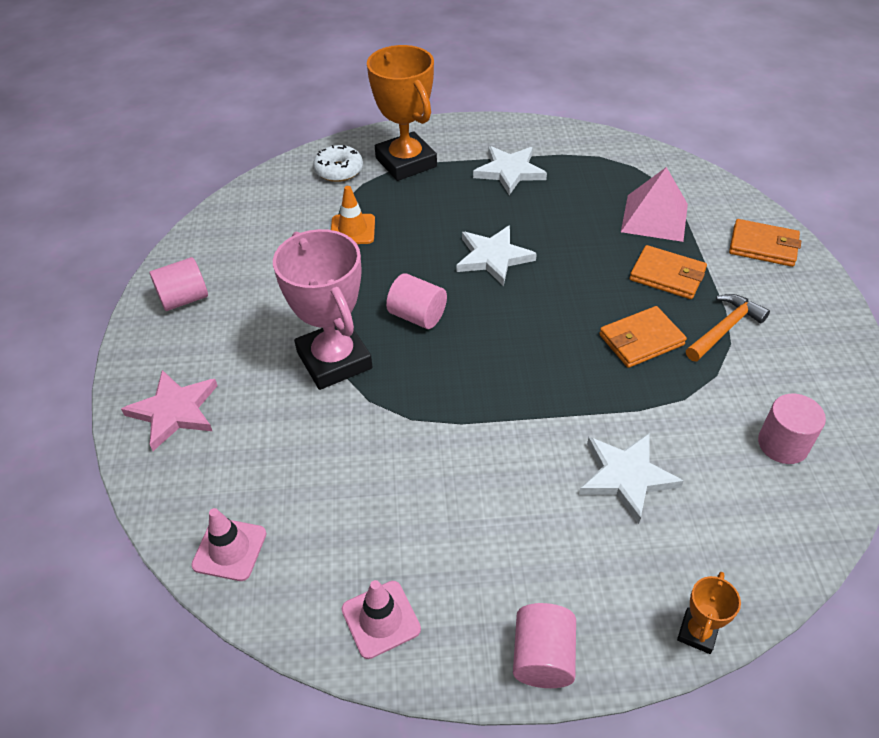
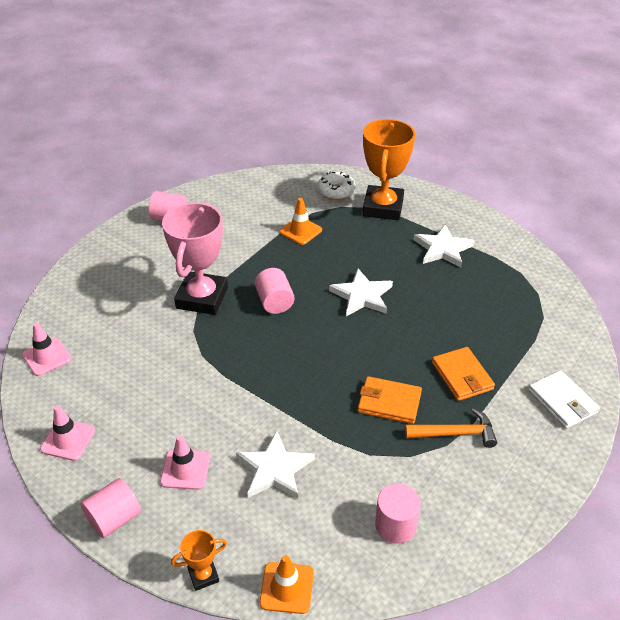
camera: 40 degrees right, 5 degrees down
(174, 411) = (100, 274): pink star -> none
(546, 546) = (185, 469): none -> pink traffic cone
(654, 217) = (505, 335): pink pyramid -> none
(763, 246) = (562, 401): orange wallet -> white wallet
(777, 576) = (286, 588): none -> orange traffic cone

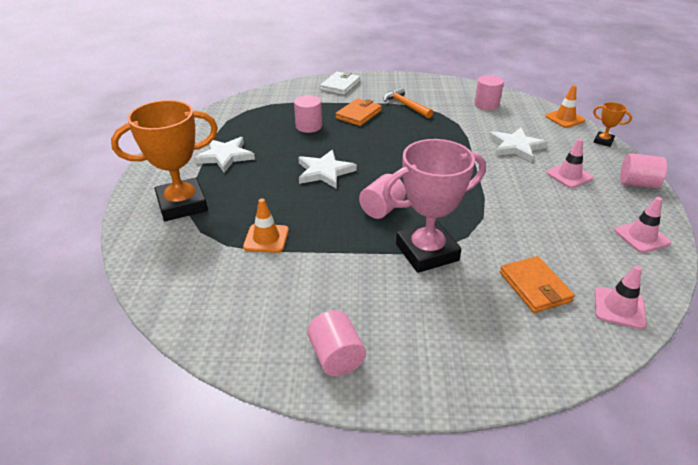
camera: 125 degrees left, 5 degrees down
(336, 191) = (171, 245): white donut -> none
(389, 402) = (412, 129): orange wallet -> orange wallet (534, 287)
(462, 323) = (308, 126): none -> pink cylinder

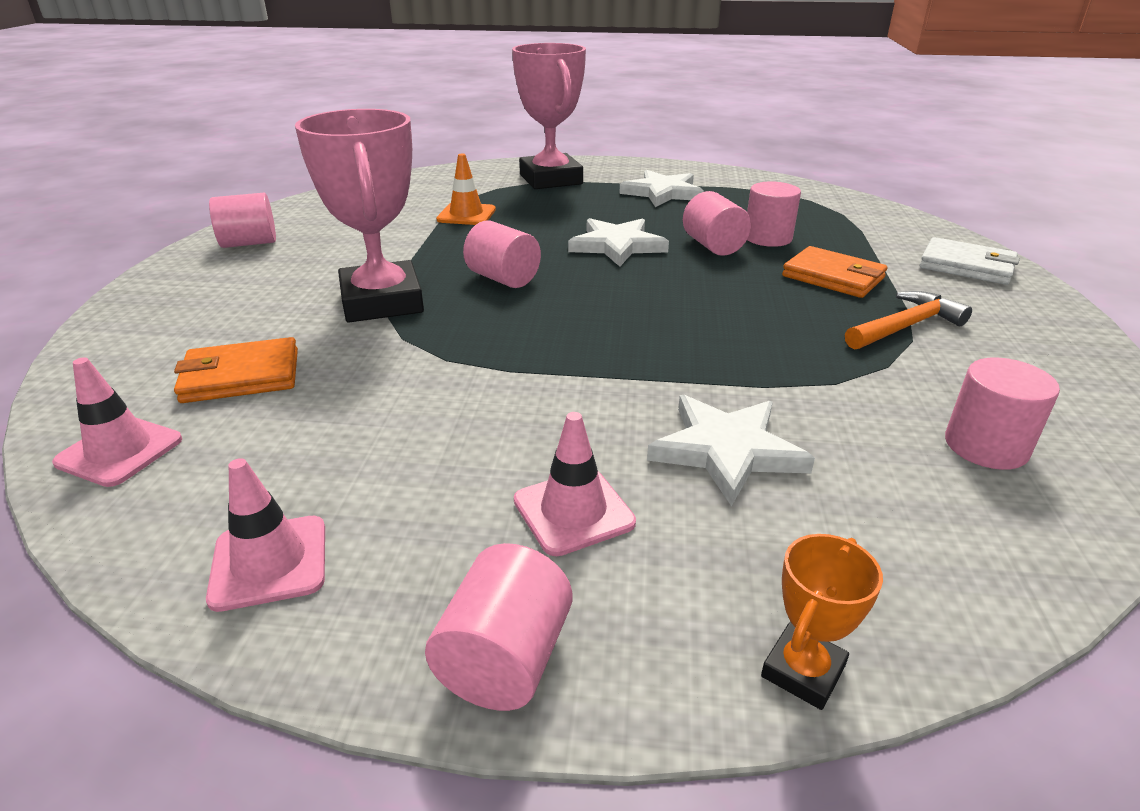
camera: 95 degrees right, 5 degrees down
(182, 205) = (550, 179): orange trophy -> pink trophy
(322, 142) = (713, 246): none -> pink cylinder
(565, 118) = (967, 610): orange traffic cone -> none

